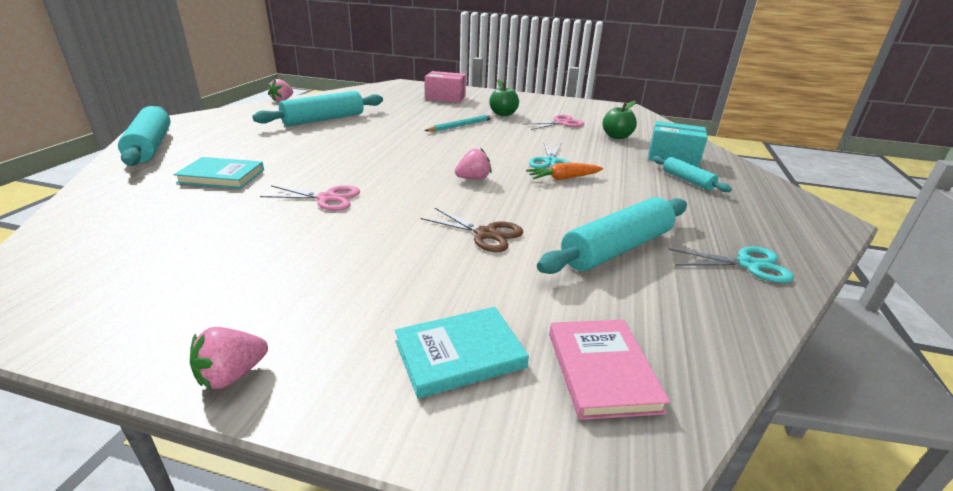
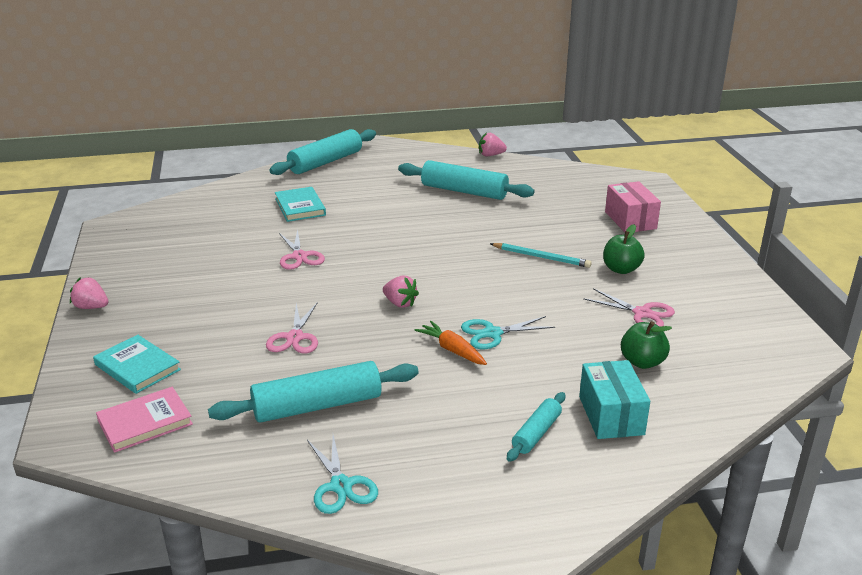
camera: 65 degrees right, 0 degrees up
(485, 234) = (294, 337): brown scissors -> pink scissors
(617, 248) = (317, 406): turquoise rolling pin -> turquoise rolling pin turned 45 degrees counterclockwise

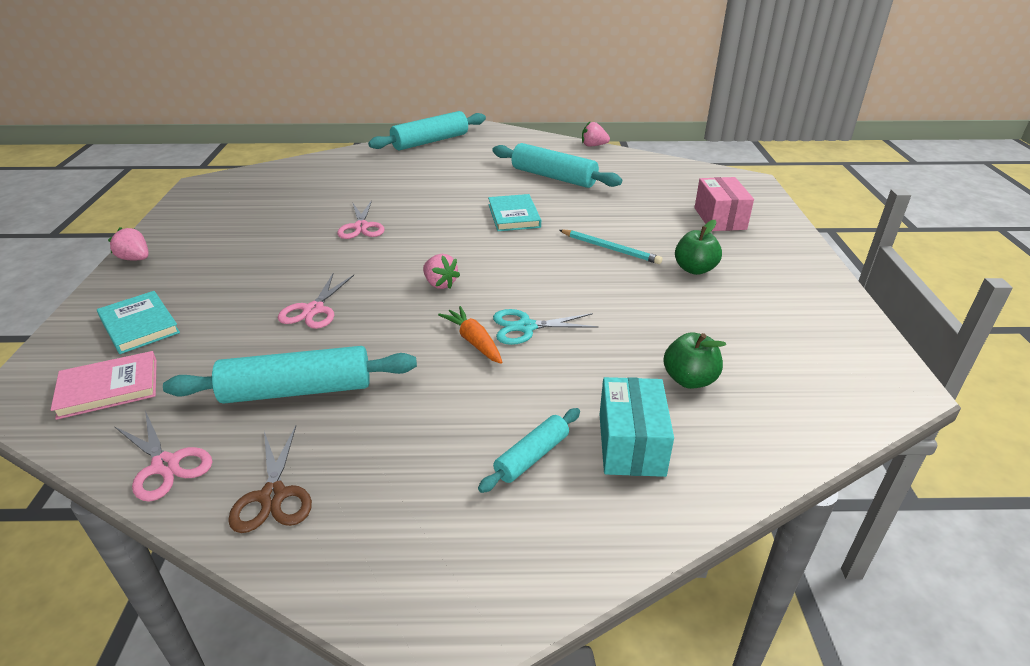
camera: 10 degrees right, 5 degrees up
(300, 207) = (386, 180): turquoise book -> turquoise book (514, 216)
(341, 486) = (273, 496): turquoise scissors -> brown scissors
(642, 313) = (705, 321): pink scissors -> pink scissors (165, 465)

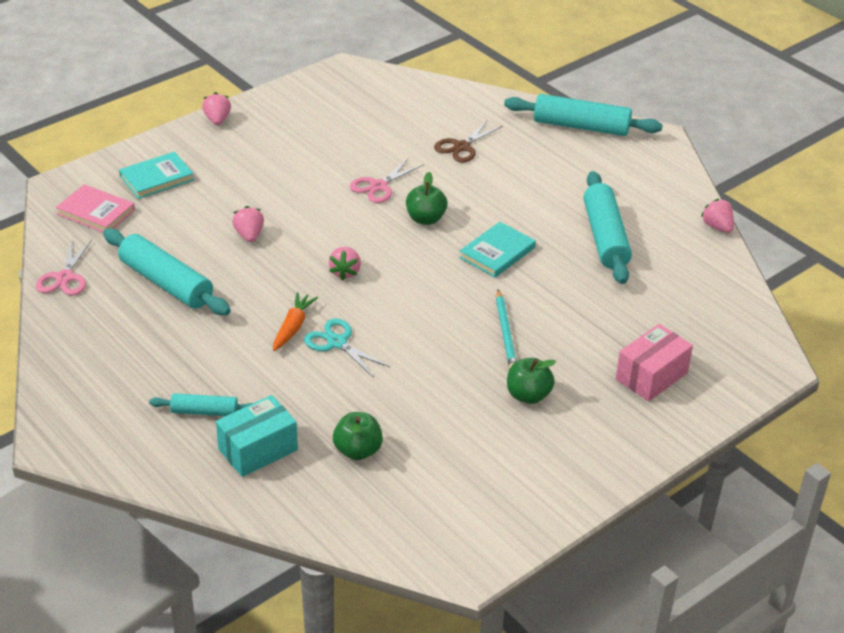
camera: 50 degrees right, 5 degrees up
(139, 325) = (156, 178): turquoise book -> turquoise book turned 45 degrees clockwise
(273, 496) = (81, 330): brown scissors -> brown scissors (462, 147)
(313, 310) = (249, 235): pink scissors -> pink strawberry
(432, 225) = (425, 219): none -> green apple

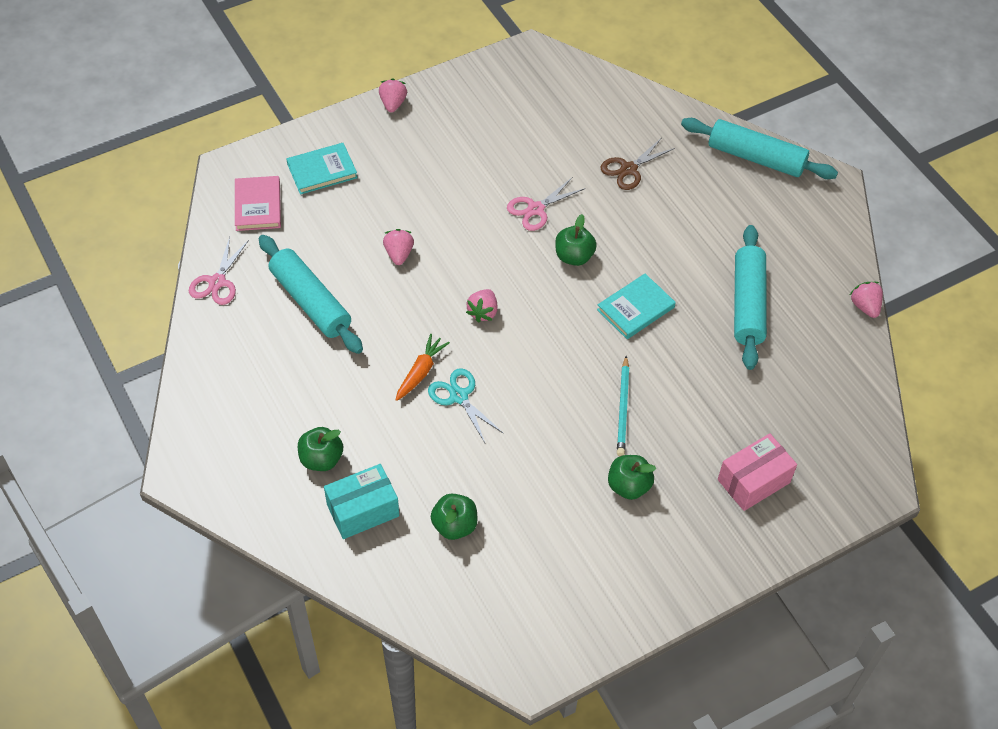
camera: 10 degrees right, 15 degrees up
(96, 212) = (258, 206): pink book -> pink book turned 45 degrees clockwise
(204, 412) = (321, 459): turquoise rolling pin -> green apple

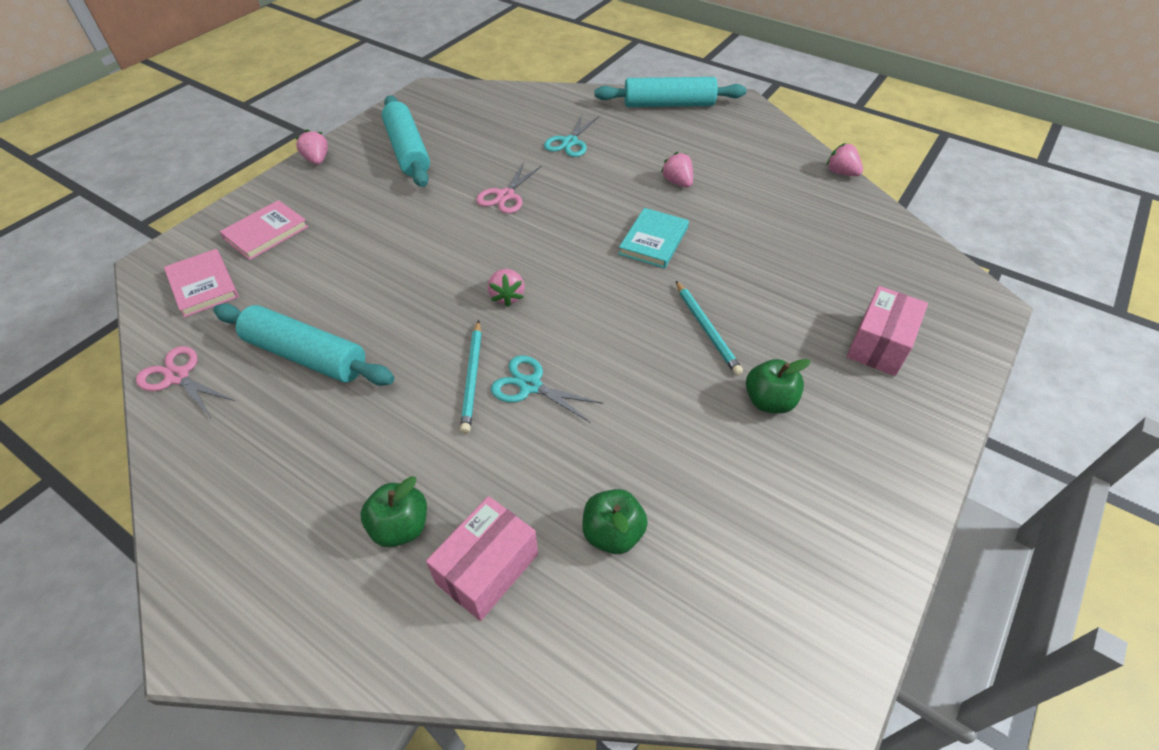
camera: 25 degrees left, 5 degrees down
(217, 282) = (178, 377): pink scissors -> pink scissors turned 135 degrees clockwise
(322, 171) = (266, 233): turquoise book -> pink book
(363, 510) = (487, 568): turquoise box -> pink box
(399, 254) = (387, 276): pink strawberry -> pink strawberry (677, 182)
(420, 372) = (472, 378): orange carrot -> turquoise pencil
(574, 256) = (566, 220): green apple -> none
(628, 169) = (570, 142): brown scissors -> turquoise scissors
(747, 304) = (747, 203): turquoise rolling pin -> turquoise rolling pin (408, 151)

